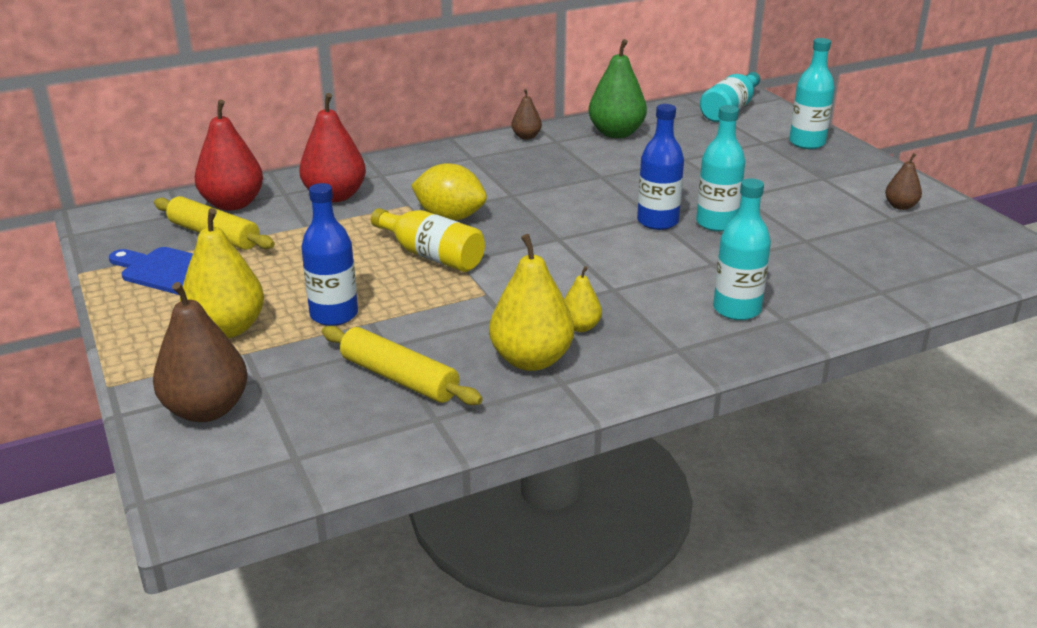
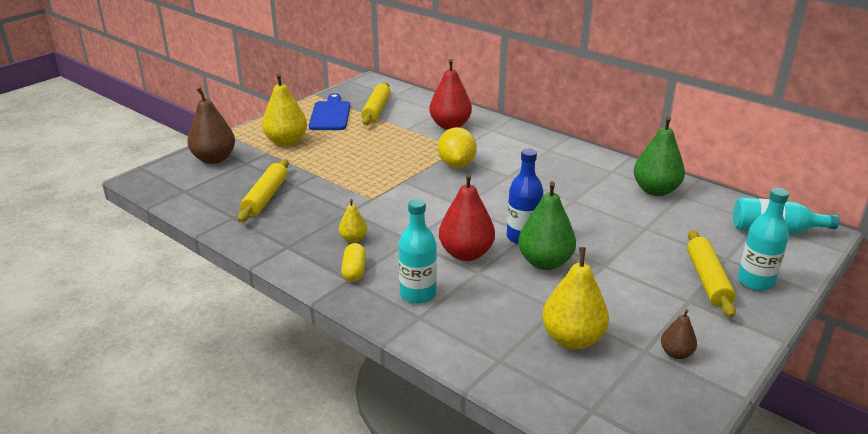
camera: 65 degrees right, 0 degrees up
(233, 204) = (414, 104): red pear -> red pear (466, 253)
(334, 315) = (317, 163): blue bottle -> none
(431, 255) = (403, 171): yellow bottle -> none
(526, 137) = (604, 159): brown pear -> none
(531, 360) = (306, 231): yellow pear -> yellow pear (572, 339)
(660, 342) = (354, 271): none -> yellow capsule
(716, 223) = (545, 262): turquoise bottle -> green pear
(793, 160) = (707, 280): none -> yellow rolling pin

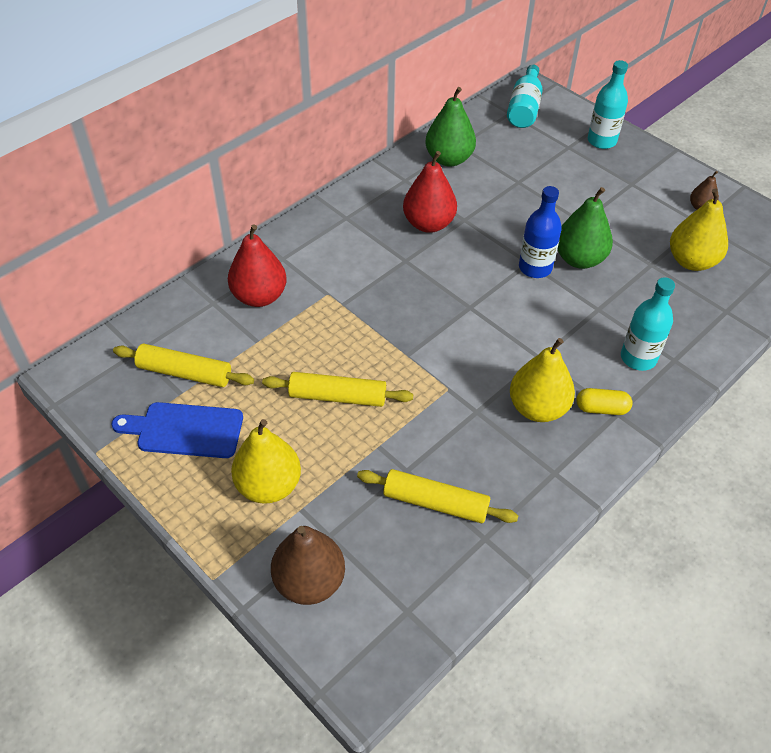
camera: 85 degrees left, 20 degrees up
(353, 238) = (538, 408): yellow pear -> yellow pear, size x1.92
(456, 164) = (371, 301): yellow lemon -> none
(466, 253) = (566, 314): red pear -> red pear (428, 224)
(707, 280) = (601, 165): yellow rolling pin -> yellow rolling pin (337, 397)

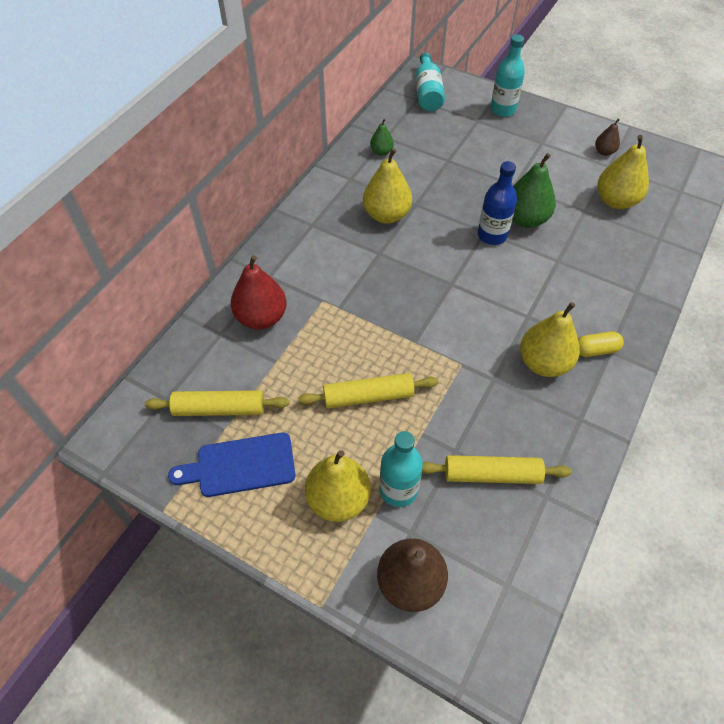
camera: 15 degrees left, 5 degrees up
(428, 224) = (386, 215): red pear -> yellow pear
(449, 159) = (381, 152): green pear -> green pear, size x0.52
(638, 358) = (607, 297): turquoise bottle -> turquoise bottle (398, 489)

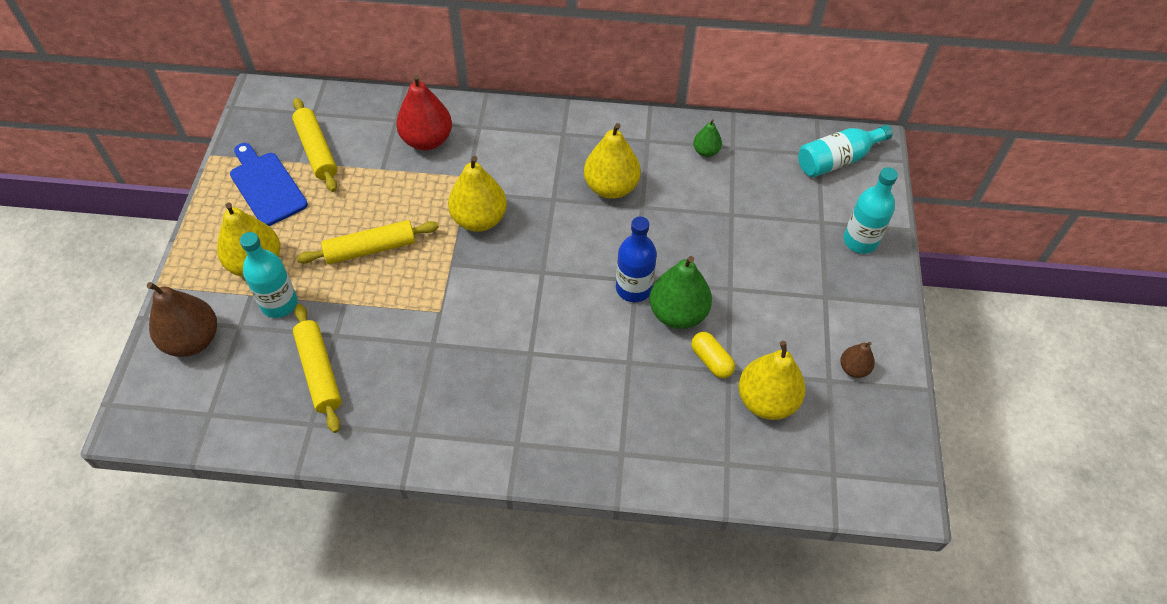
camera: 65 degrees right, 0 degrees up
(368, 396) = (370, 249): yellow rolling pin -> yellow rolling pin turned 75 degrees counterclockwise
(543, 363) = (472, 383): yellow pear -> yellow pear (479, 219)
(596, 350) = (512, 429): yellow capsule -> yellow capsule (711, 361)

